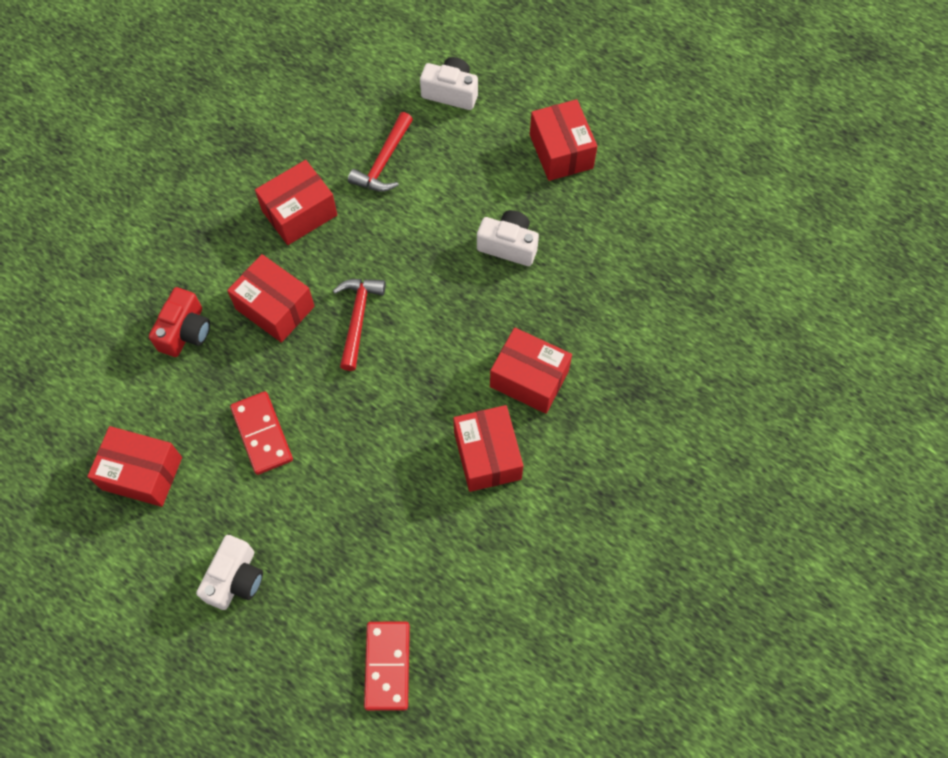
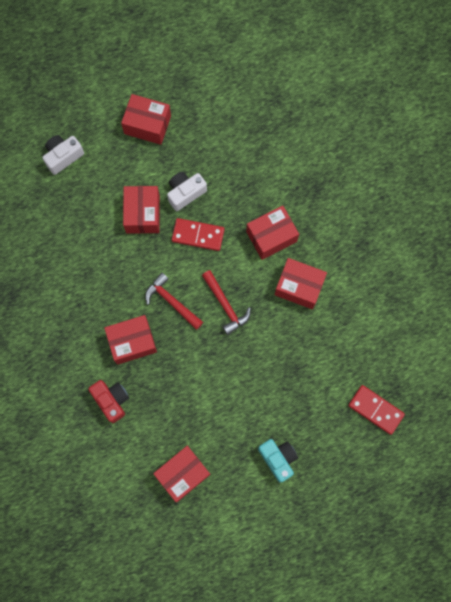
camera: 55 degrees left, 10 degrees up
(235, 579) = (278, 459): white camera -> turquoise camera
(262, 434) = (205, 395): red domino -> red domino (198, 235)
(299, 213) = (80, 291): red box -> red box (142, 214)
(384, 162) = (82, 224): red hammer -> red hammer (225, 305)

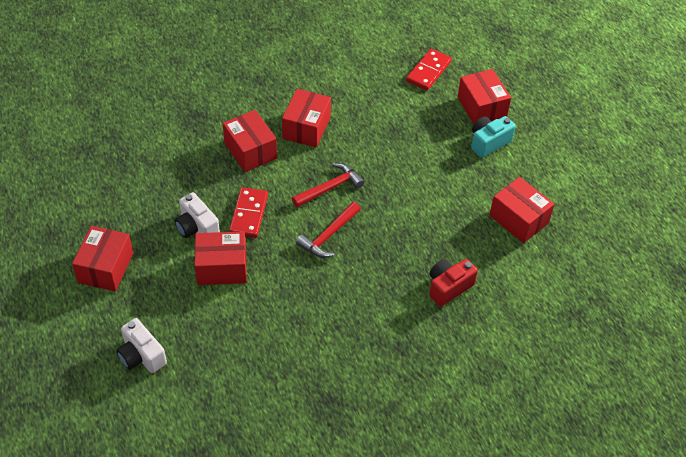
camera: 95 degrees left, 25 degrees down
(132, 342) = (378, 271): red box -> red box (481, 107)

